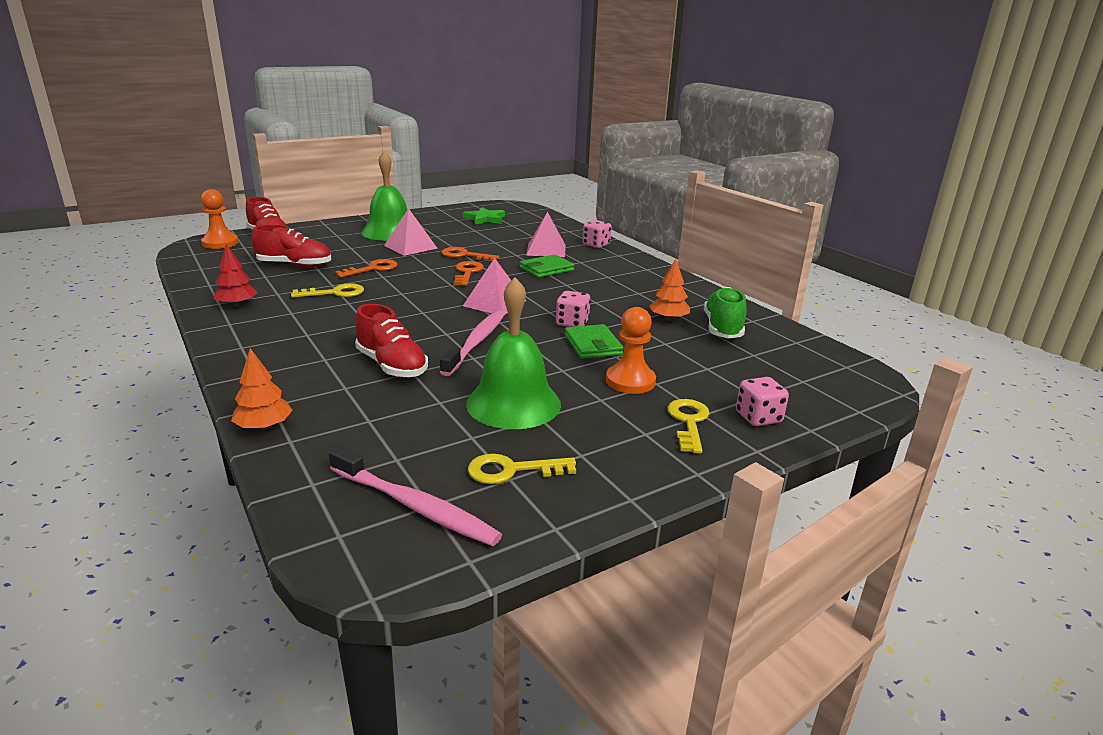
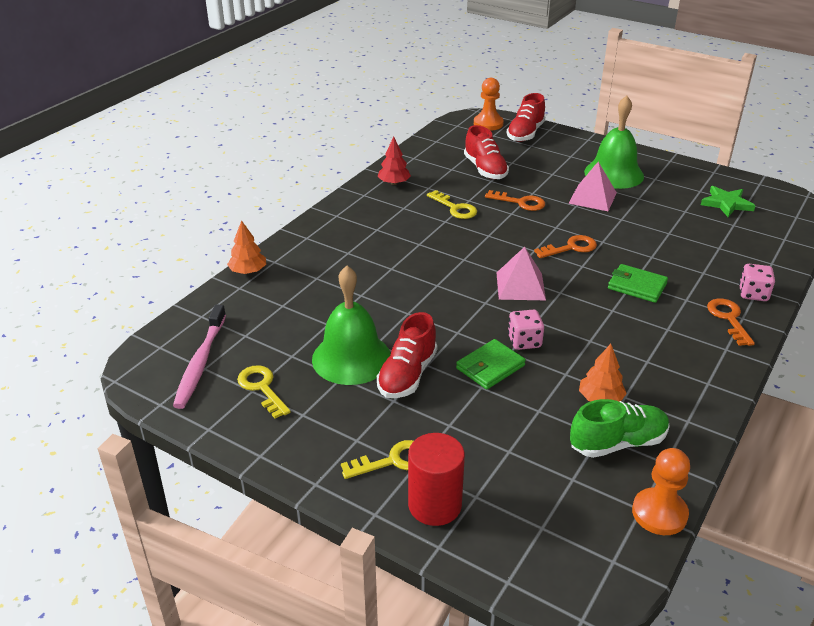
camera: 65 degrees right, 10 degrees up
(392, 366) = (362, 283): red shoe -> red shoe (407, 375)
(464, 255) = (610, 231): orange key -> orange key (728, 318)
(476, 343) = (434, 305): pink toothbrush -> none
(546, 250) = (690, 268): pink pyramid -> none
(630, 381) = (439, 408): orange pawn -> orange pawn (659, 513)
(758, 418) = (434, 505): pink dice -> red cylinder

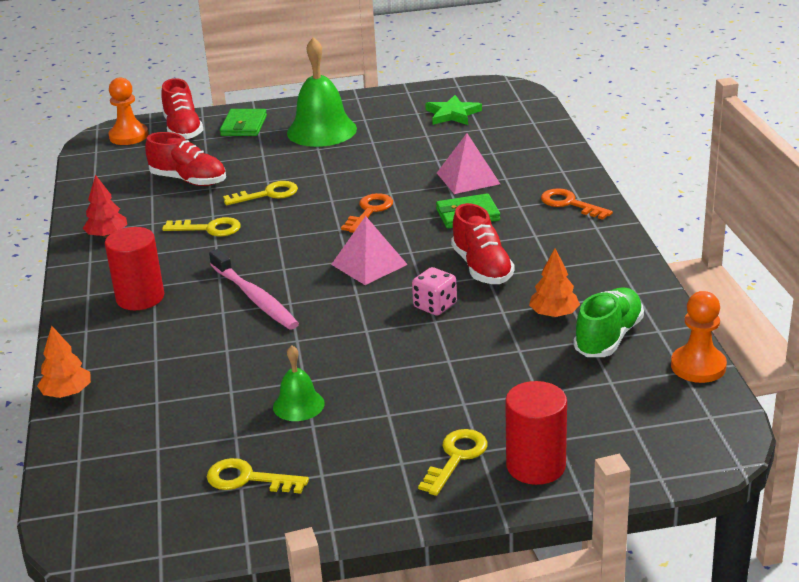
camera: 40 degrees left, 5 degrees down
(200, 362) = (146, 497): pink toothbrush -> pink toothbrush (255, 298)
(351, 358) = (298, 405): green bell -> green bell, size x0.53
(359, 233) = (140, 297): none -> red cylinder
(407, 375) = (371, 388): red shoe -> red shoe (482, 268)
(490, 367) = (434, 341): green wallet -> green wallet (243, 126)
(520, 202) = (268, 194): orange key -> yellow key
(592, 198) = (330, 160): pink pyramid -> pink pyramid (468, 178)
(753, 294) = (563, 176): pink dice -> none

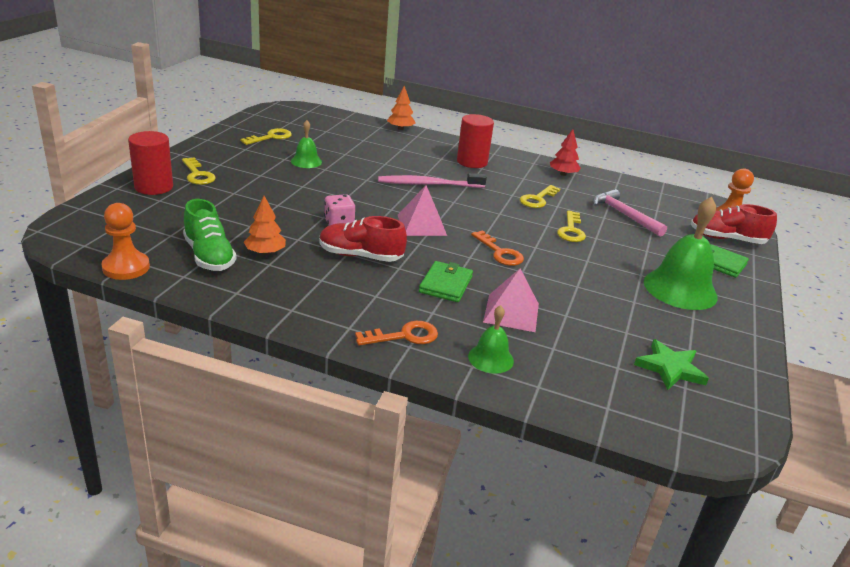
camera: 115 degrees right, 0 degrees up
(189, 180) = (624, 215): red shoe -> pink hammer
(542, 168) = (491, 358): none -> green bell

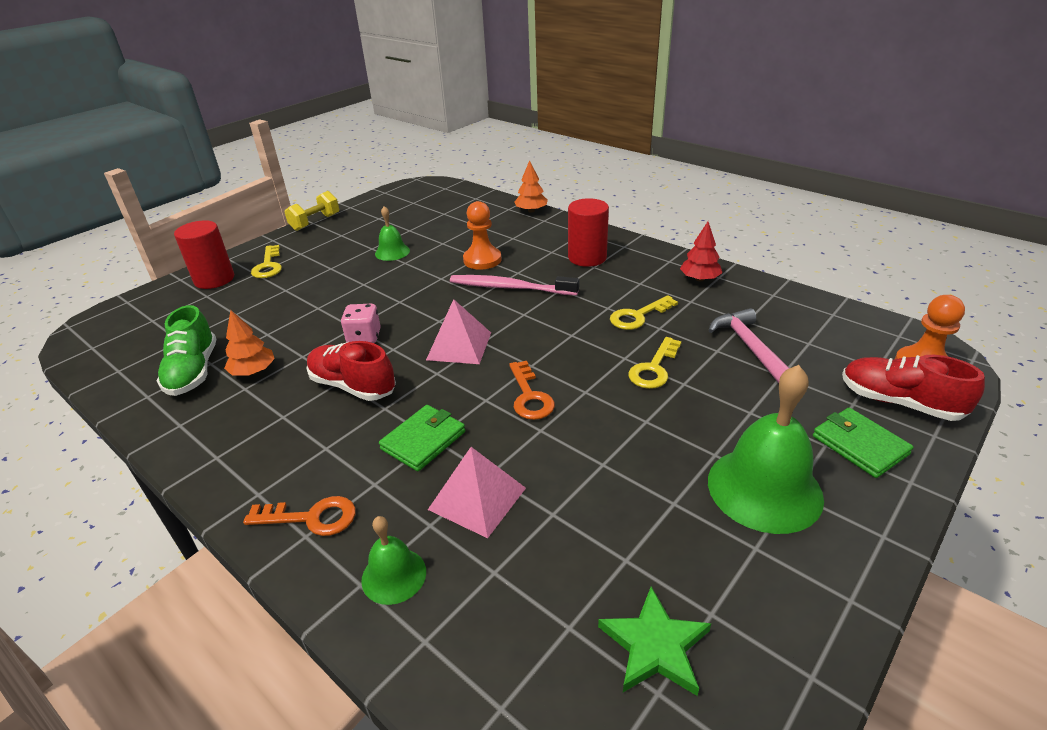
camera: 25 degrees right, 5 degrees up
(126, 267) = (103, 379): orange pawn -> orange pawn (482, 260)
(209, 139) = (315, 222): none -> yellow dumbbell
(271, 137) = (379, 221): yellow key -> none

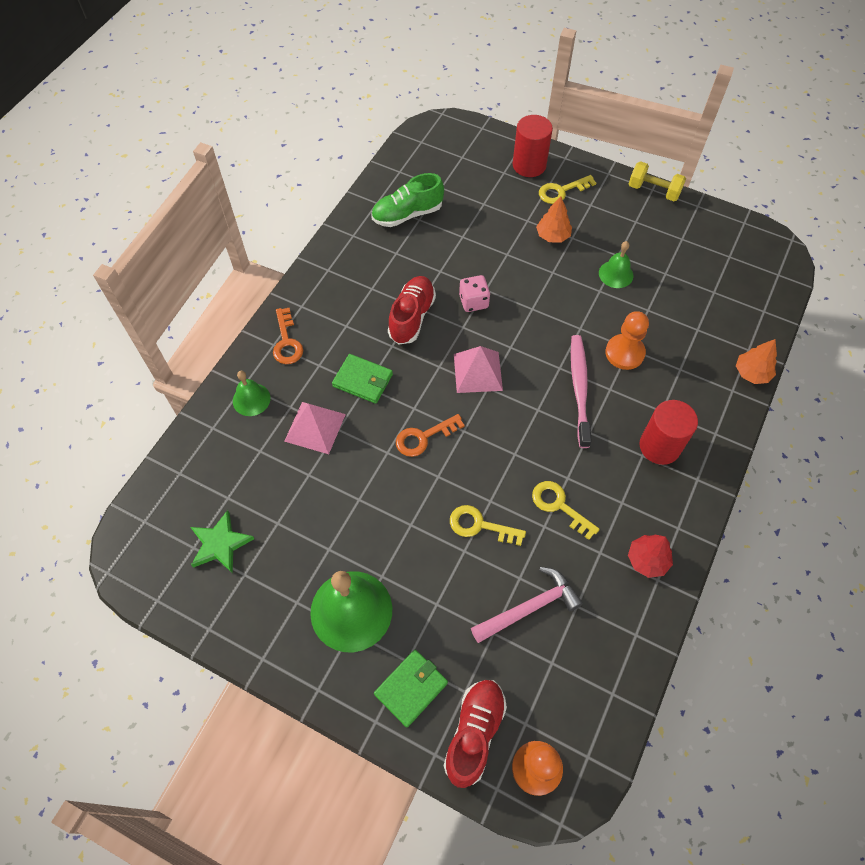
camera: 75 degrees right, 25 degrees up
(253, 371) = (415, 249): orange tree -> orange tree (552, 236)

